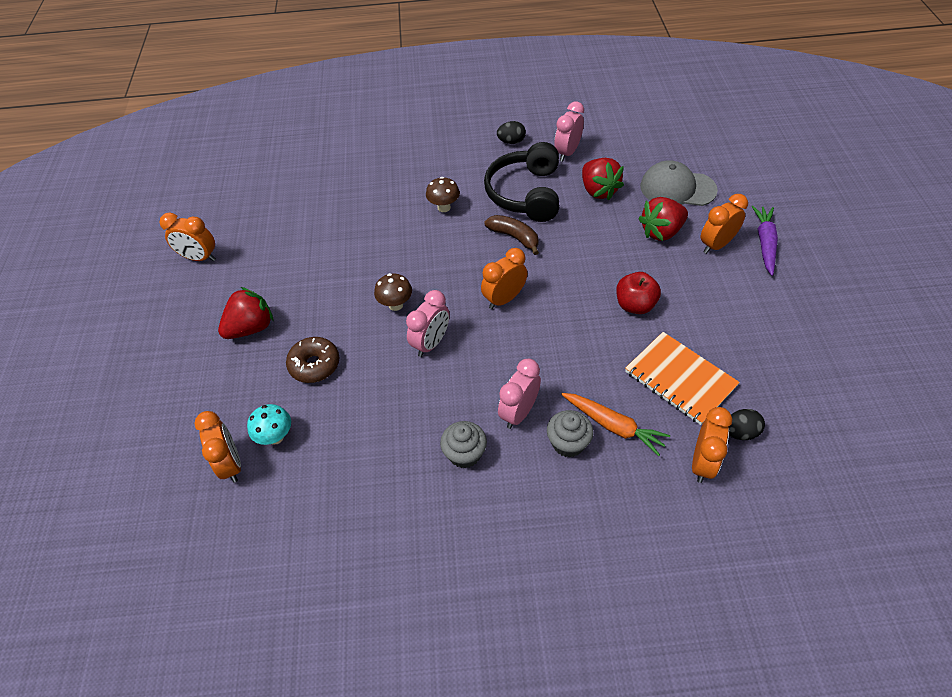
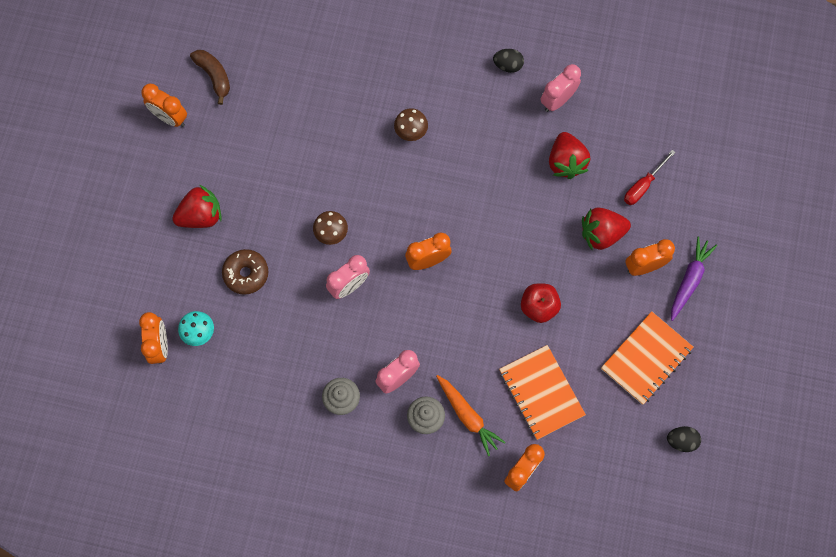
camera: 15 degrees right, 20 degrees up
(514, 237) = (463, 193): brown banana -> brown banana (214, 76)
(525, 193) = (494, 141): black headphones -> none
(677, 188) = (643, 185): grey cap -> red screwdriver
(740, 432) = (564, 456): black egg -> black egg (681, 441)
(767, 317) = (646, 359): none -> orange notebook

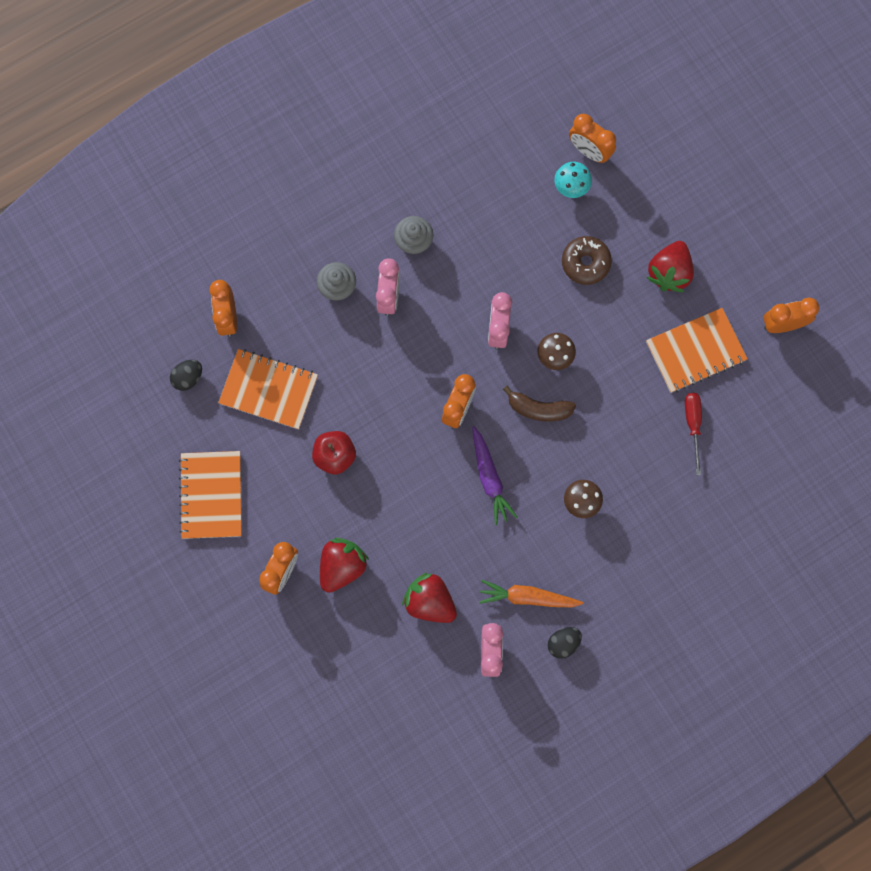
camera: 135 degrees right, 5 degrees up
(214, 76) = (788, 392): brown banana -> brown banana (538, 409)
(241, 152) = (695, 351): none -> orange notebook
(468, 416) = (308, 319): orange carrot -> orange carrot (527, 597)
(643, 185) = (347, 643): red screwdriver -> red screwdriver (693, 425)
(681, 441) = (126, 456): black egg -> black egg (188, 378)
(689, 280) = (235, 596): purple carrot -> purple carrot (489, 478)

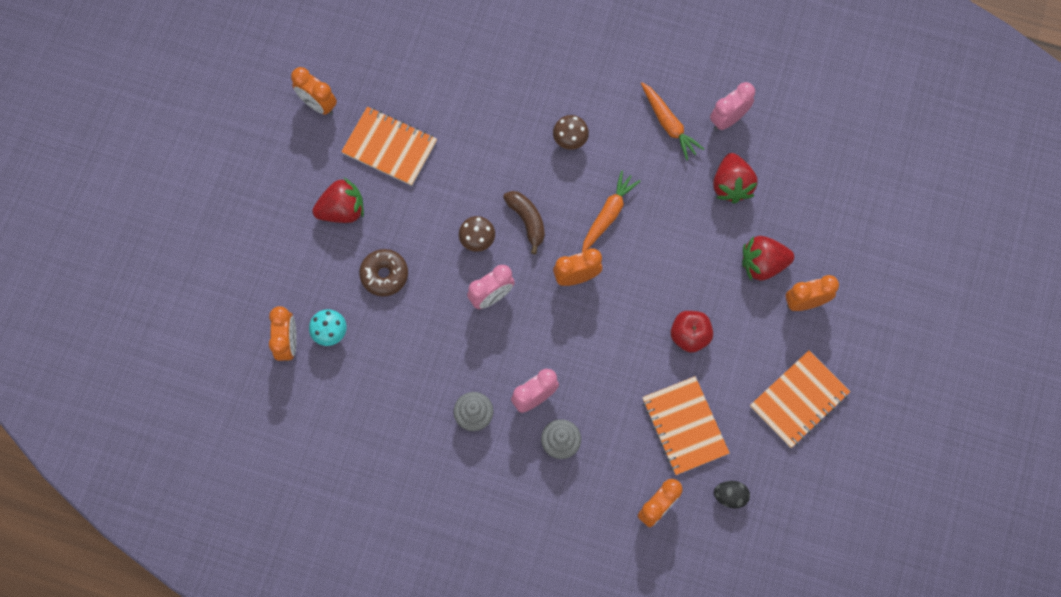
camera: 130 degrees left, 5 degrees down
(489, 478) = (608, 214): purple carrot -> orange carrot
(563, 643) = (678, 78): black egg -> none
(693, 425) = (447, 109): red screwdriver -> none

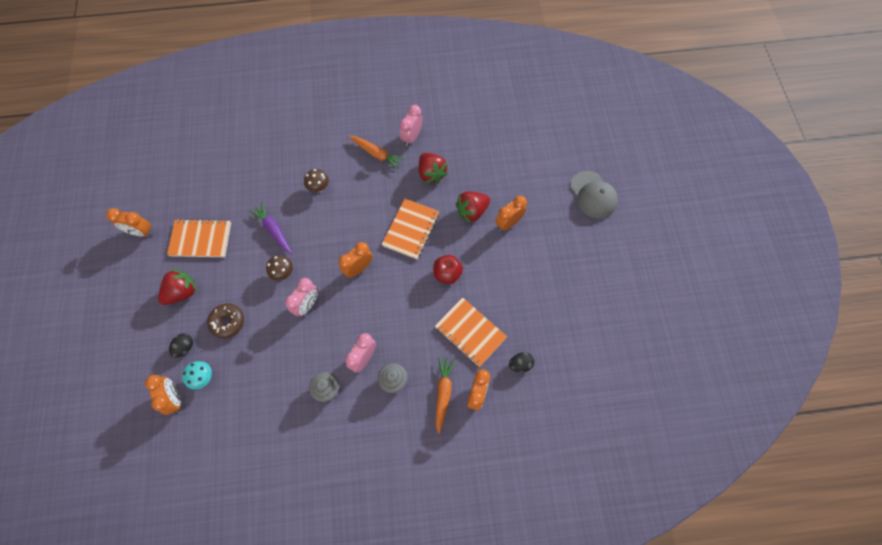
camera: 25 degrees left, 5 degrees down
(321, 284) = (185, 347): none -> black egg
(487, 176) = (274, 230): none -> purple carrot
(527, 221) = (311, 247): brown banana -> none
(608, 214) = (362, 222): orange carrot -> orange carrot (443, 393)
(799, 400) = (534, 283): orange notebook -> orange notebook (411, 229)
(944, 314) = (593, 195): none -> grey cap

